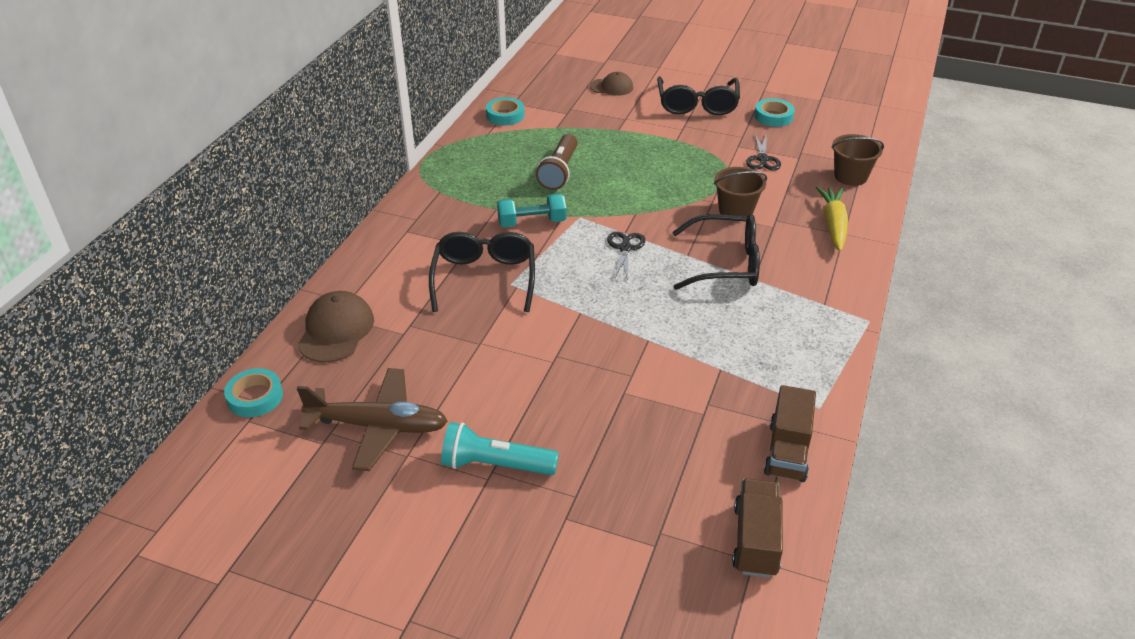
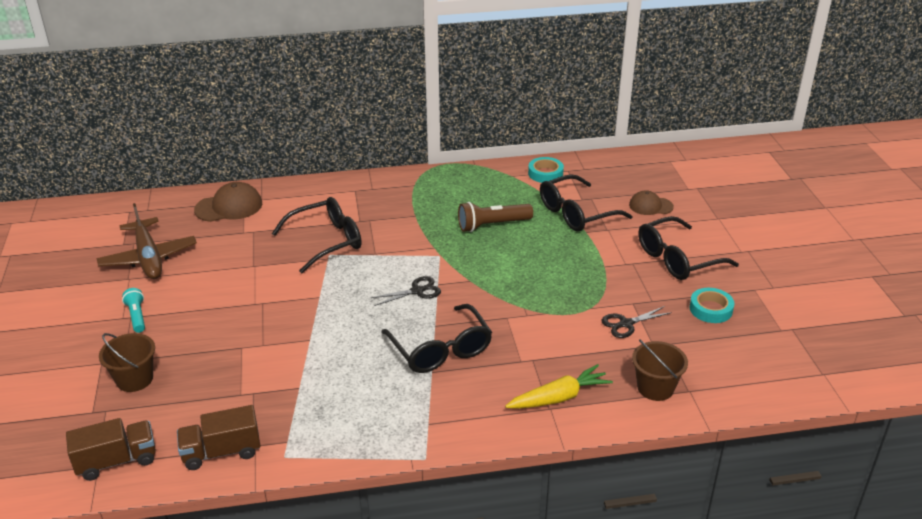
camera: 60 degrees right, 5 degrees down
(255, 397) = (150, 205): turquoise tape -> none
(496, 465) = (137, 316): turquoise flashlight -> turquoise flashlight, size x0.62
(532, 222) = (412, 237): turquoise dumbbell -> none
(586, 124) = (576, 213): none -> black glasses
(611, 87) = (650, 206): brown cap -> brown cap turned 120 degrees clockwise
(736, 211) = (525, 332): brown bucket -> brown bucket (134, 379)

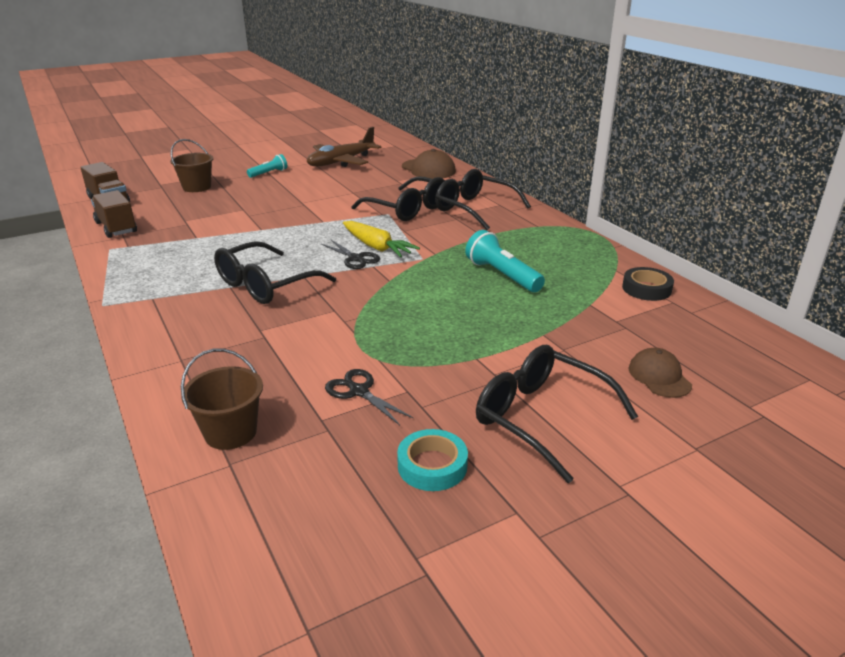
camera: 70 degrees right, 5 degrees down
(492, 225) = (502, 275): brown flashlight -> turquoise flashlight
(545, 173) = (646, 289): turquoise tape -> black tape
(559, 397) = (200, 363): yellow carrot -> yellow carrot (376, 247)
(576, 213) = (578, 321): black glasses -> black glasses (474, 209)

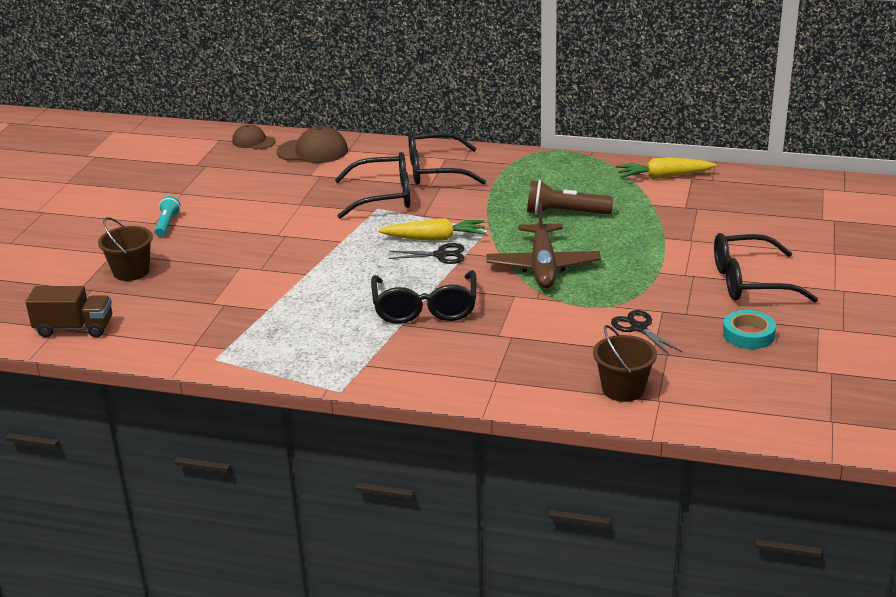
camera: 45 degrees left, 0 degrees up
(116, 227) = (164, 342): brown truck -> none
(341, 162) = (210, 180): brown plane -> brown plane (543, 266)
(358, 391) = (638, 328): black scissors -> black scissors turned 60 degrees clockwise
(502, 275) = (565, 213): turquoise flashlight -> brown flashlight
(646, 289) = (663, 176): black tape -> yellow carrot
(659, 376) = (761, 227): brown cap -> brown cap (253, 141)

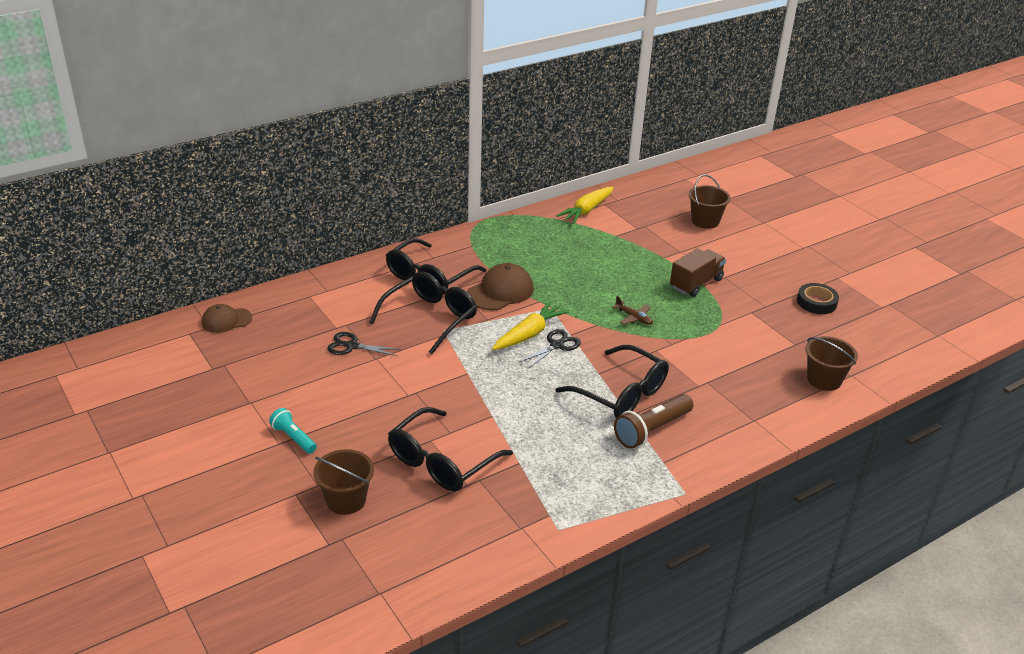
camera: 50 degrees left, 5 degrees up
(74, 328) = (397, 583): brown truck -> brown truck (696, 283)
(312, 151) = (298, 305): brown cap -> brown cap (500, 291)
(543, 266) = (634, 317): brown plane -> brown plane, size x0.44
(565, 213) = (576, 269): brown flashlight -> brown flashlight (652, 430)
(638, 328) = (759, 331): black scissors -> black scissors (351, 346)
(748, 334) = (816, 302): turquoise tape -> black tape
(749, 282) = (758, 265): black glasses -> black glasses (441, 462)
(769, 228) = (705, 221): none -> brown bucket

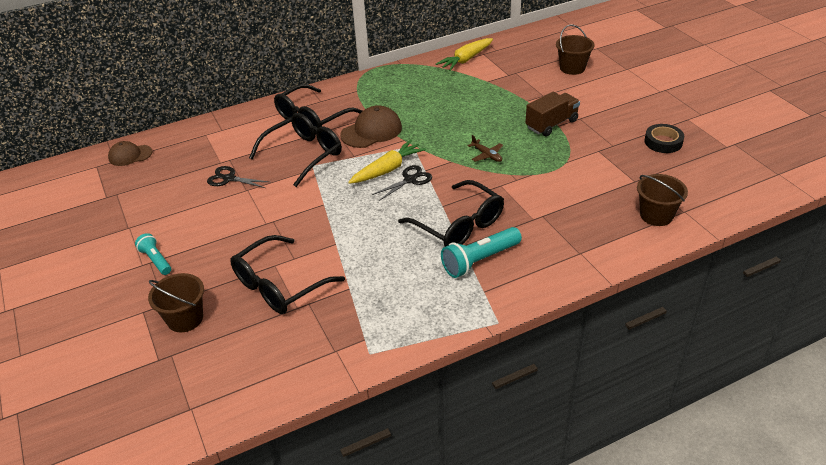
camera: 10 degrees right, 5 degrees up
(652, 430) = (480, 260): brown flashlight -> turquoise flashlight

